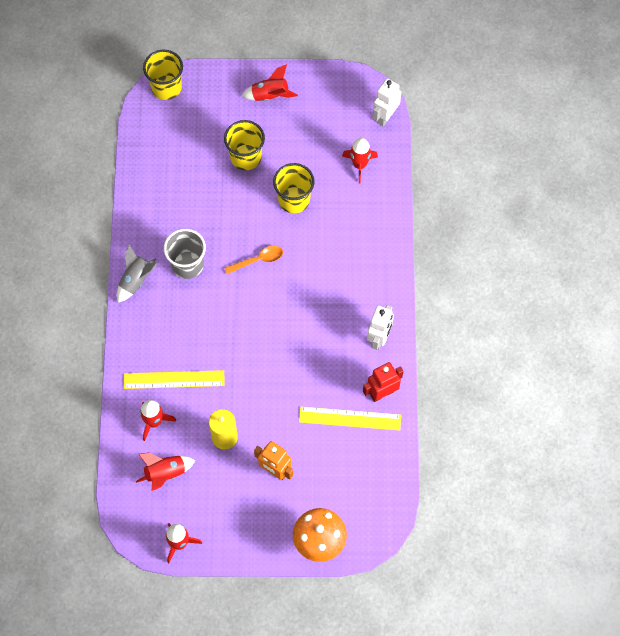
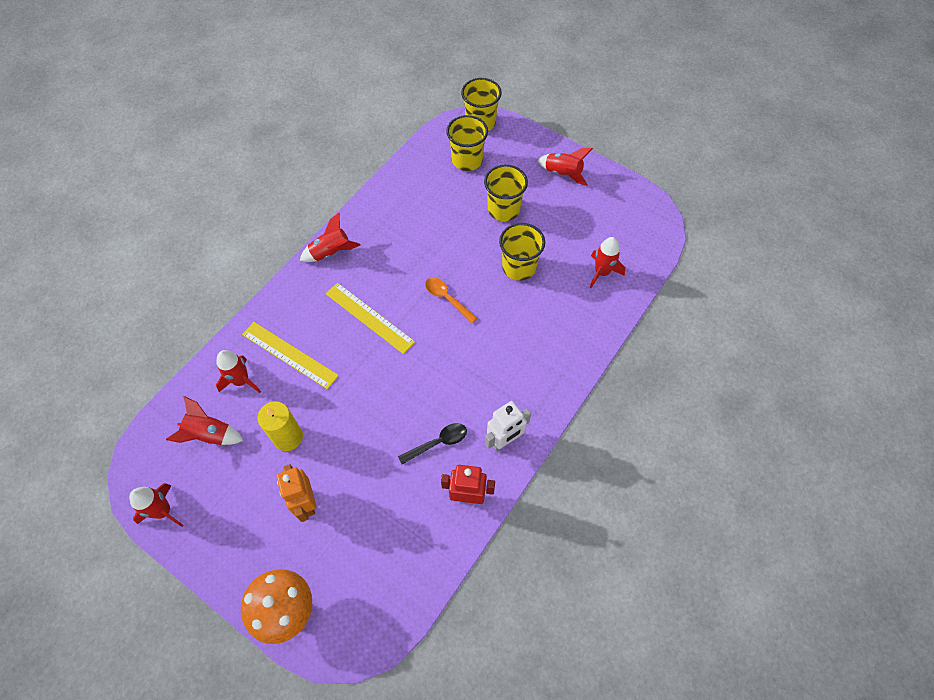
camera: 35 degrees right, 5 degrees down
(136, 280) = (331, 252): grey rocket -> red rocket
(182, 130) = (467, 160): none -> yellow cup
(187, 265) = (383, 266): grey cup -> none
(258, 260) = (447, 298): orange spoon -> orange spoon turned 150 degrees counterclockwise
(334, 370) = (438, 442): none -> black spoon
(350, 418) = (417, 500): yellow ruler -> yellow ruler (369, 317)
(385, 116) = (656, 246): white robot -> none

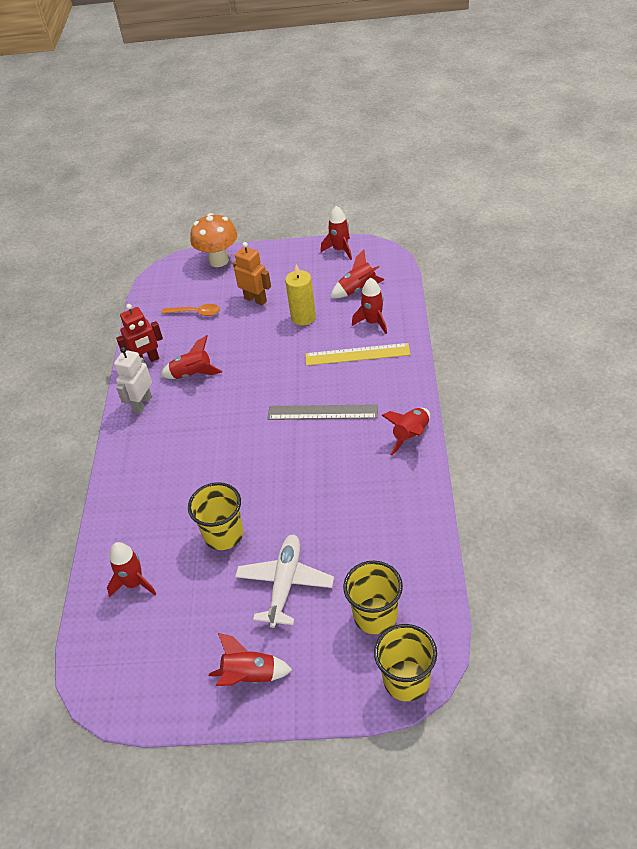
camera: 150 degrees right, 15 degrees down
(369, 317) = (322, 412): yellow ruler -> grey ruler
(438, 442) = (192, 374): black spoon -> red rocket
(447, 298) = (269, 466): orange spoon -> orange spoon (196, 313)
(503, 209) = (285, 584): yellow cup -> white plane

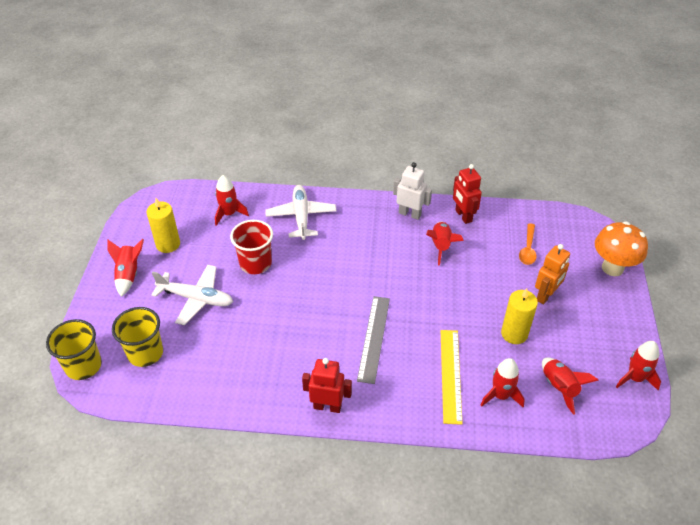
camera: 90 degrees right, 0 degrees up
(142, 503) = (301, 216): none -> white plane
(192, 643) = (168, 244): none -> yellow candle
(223, 534) = (255, 263): yellow cup -> red cup
(411, 436) = (327, 406): red rocket -> red robot

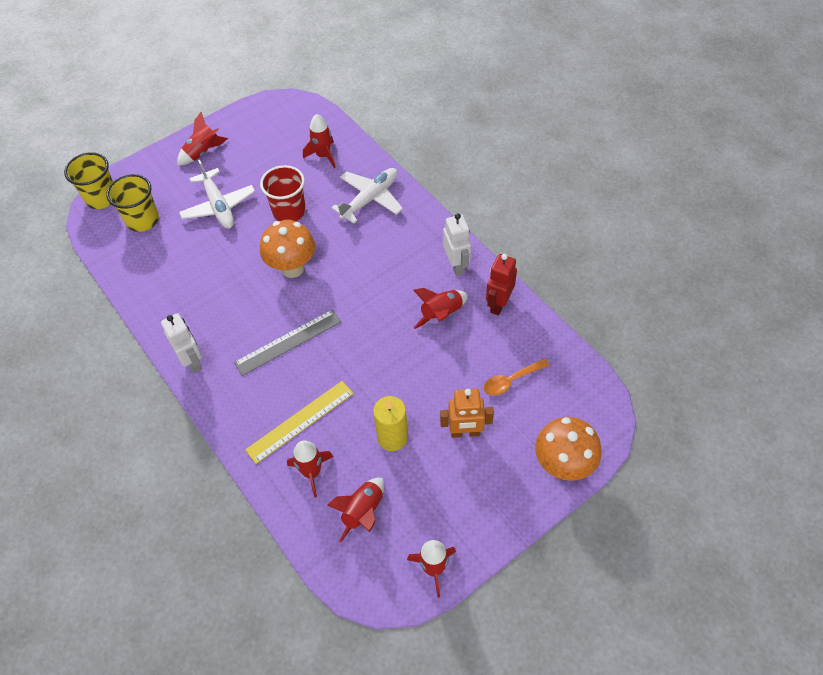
camera: 50 degrees right, 10 degrees up
(168, 244) = (254, 148): yellow candle -> none
(310, 294) = (292, 268): none -> orange mushroom
(327, 406) = (193, 362): red robot -> white robot

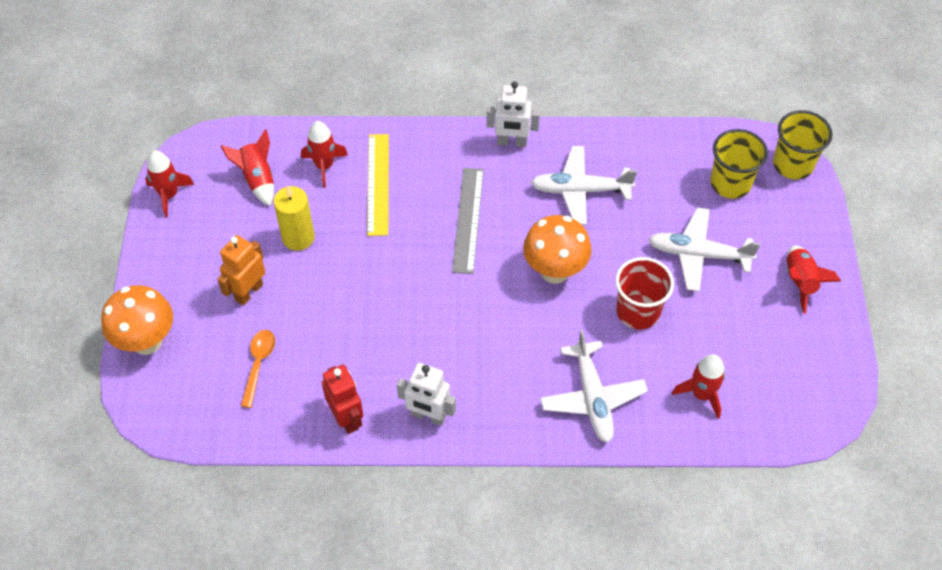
camera: 125 degrees right, 0 degrees up
(210, 294) = (580, 190): none -> white plane
(441, 314) = (382, 360): red rocket -> none

